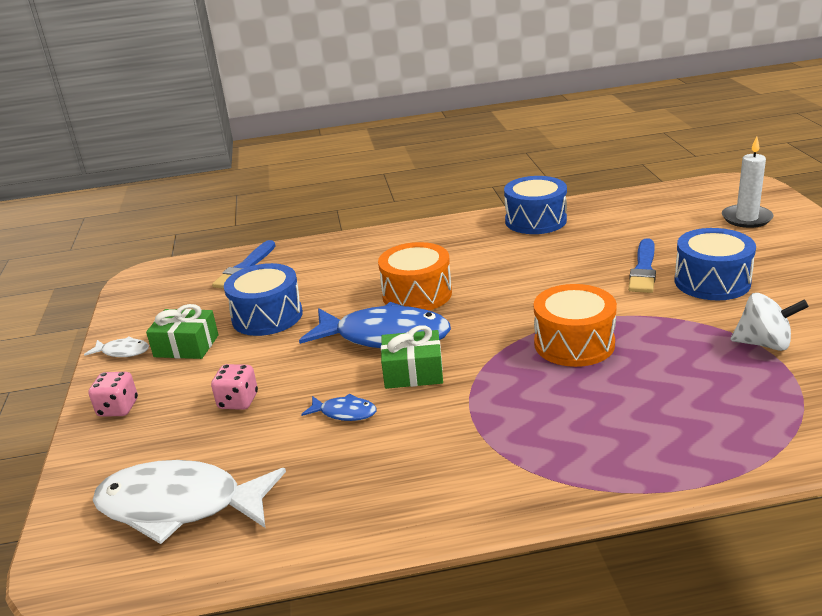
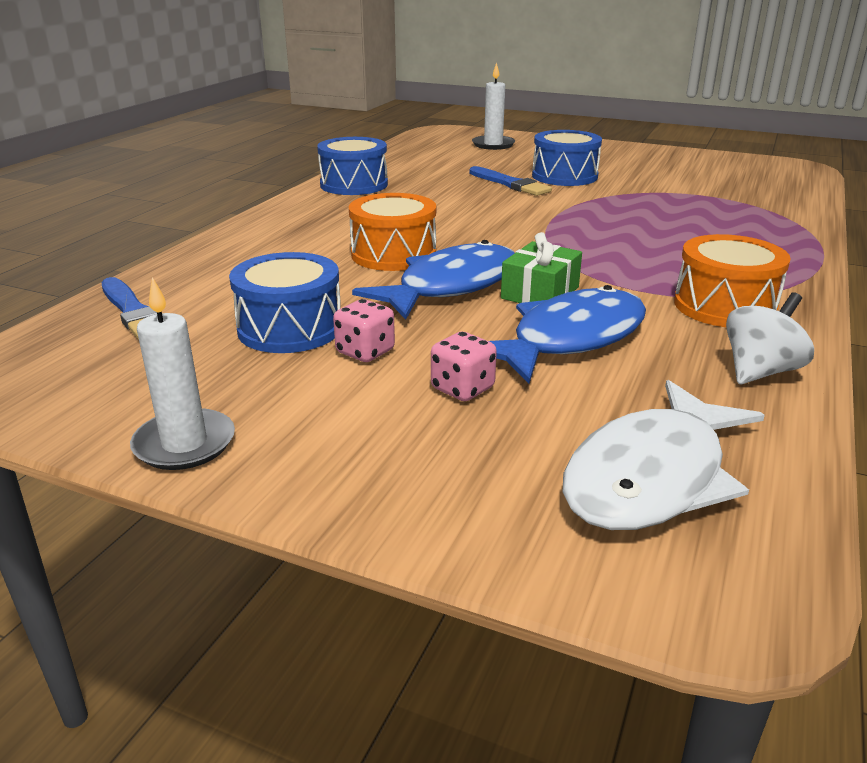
camera: 60 degrees left, 0 degrees up
(118, 408) = (348, 479): pink dice -> pink dice (365, 352)
(123, 352) = (184, 444): white fish -> white candle
(186, 346) = (264, 392): green gift -> none
(344, 413) = (570, 339): blue fish -> blue fish, size x2.26
(574, 343) = (586, 231): orange drum -> orange drum (724, 306)
(764, 344) = (669, 190): white spinning top -> white spinning top (760, 371)

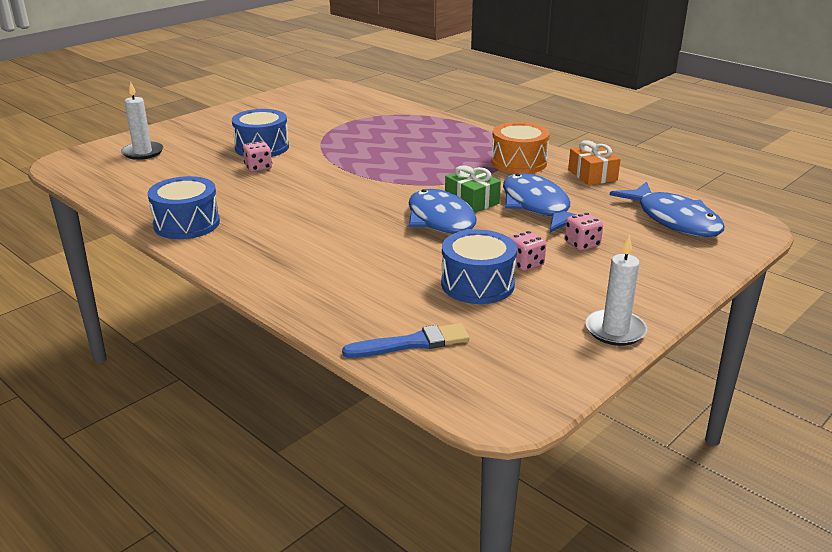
camera: 70 degrees left, 0 degrees up
(393, 254) = (372, 232): orange drum -> none
(510, 184) = (258, 168): blue brush -> pink dice
(651, 476) = (673, 220): white fish -> blue fish
(760, 371) = (592, 175): white spinning top -> orange gift

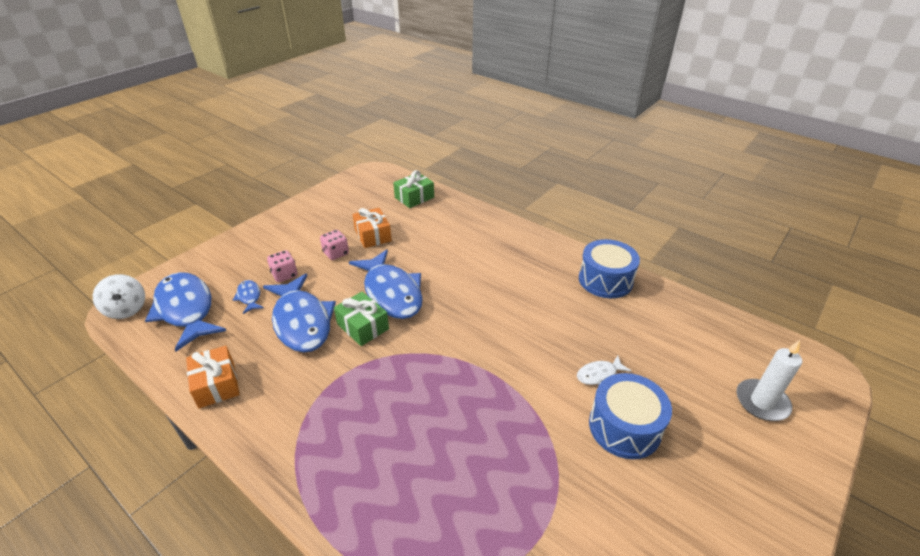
camera: 175 degrees right, 10 degrees up
(258, 168) = (599, 375): pink dice -> white fish
(412, 343) = (414, 197): blue brush -> green gift
(477, 284) = (373, 235): blue drum -> orange gift
(519, 162) = (292, 410): orange drum -> none
(610, 227) = (249, 297): none -> blue fish
(615, 330) = (300, 209): white candle -> none
(742, 222) = (126, 309): none -> white spinning top

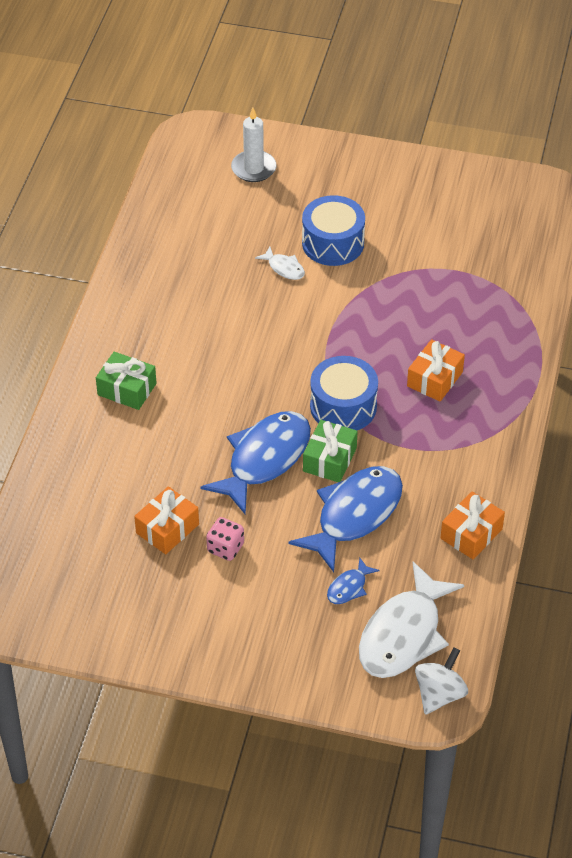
camera: 115 degrees left, 10 degrees up
(186, 310) = (403, 634): blue fish -> white fish
(284, 275) = (294, 576): pink dice -> none
(394, 435) = (435, 379): none -> orange gift
(414, 197) = (51, 524): green gift -> green gift (127, 389)
(605, 280) = (139, 288): blue drum -> blue drum (343, 406)

